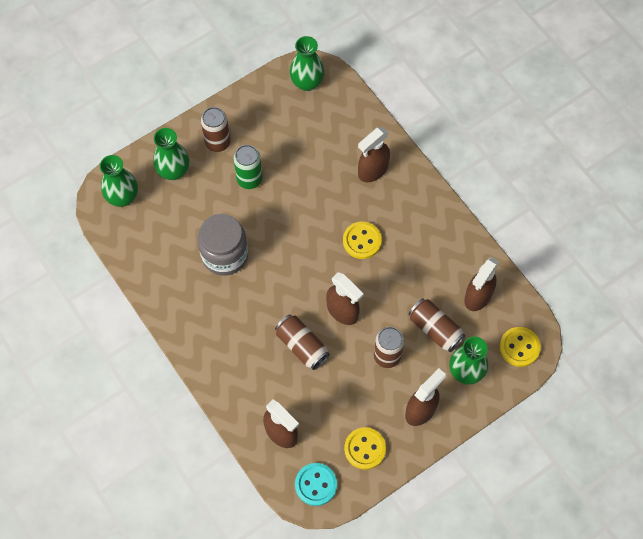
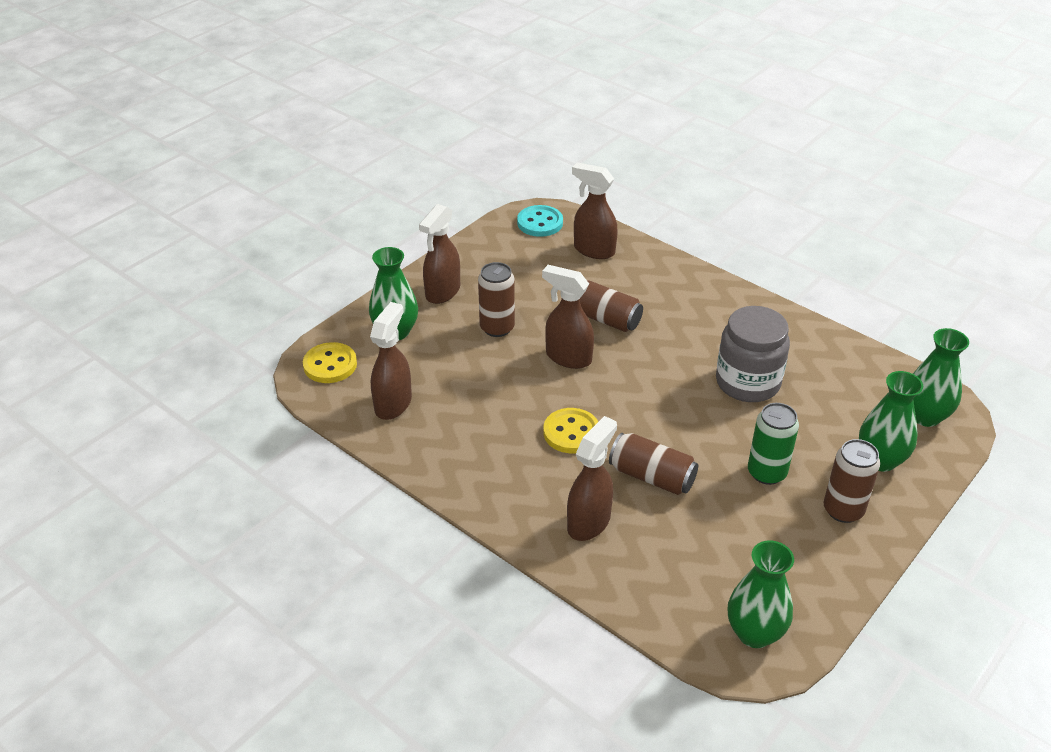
camera: 165 degrees right, 25 degrees down
(365, 449) = (497, 254): yellow button -> none
(435, 329) = (443, 362): brown can -> brown can (652, 477)

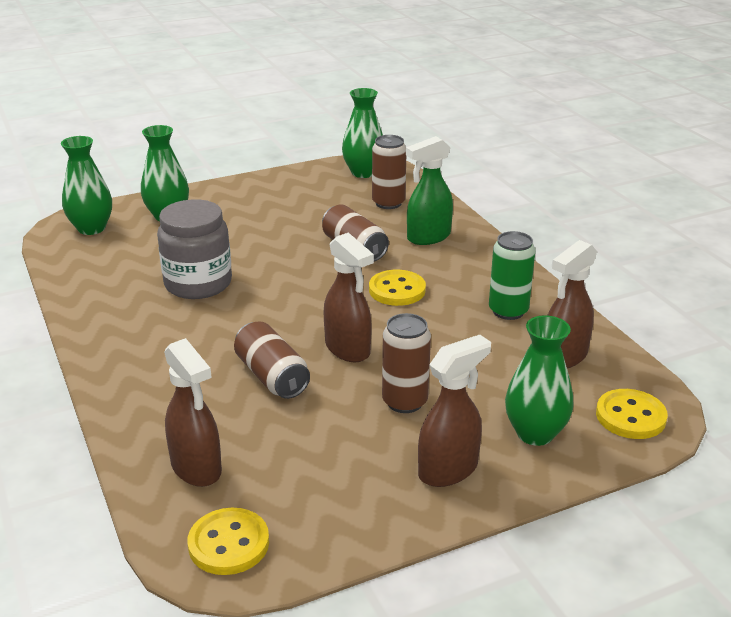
camera: 155 degrees left, 10 degrees down
(540, 223) = (229, 544): turquoise button -> yellow button
(589, 522) = (428, 237): brown spray bottle -> green spray bottle
(766, 472) = (261, 229): green can -> green can (508, 311)
(843, 510) = (234, 201): brown can -> brown can (388, 203)

